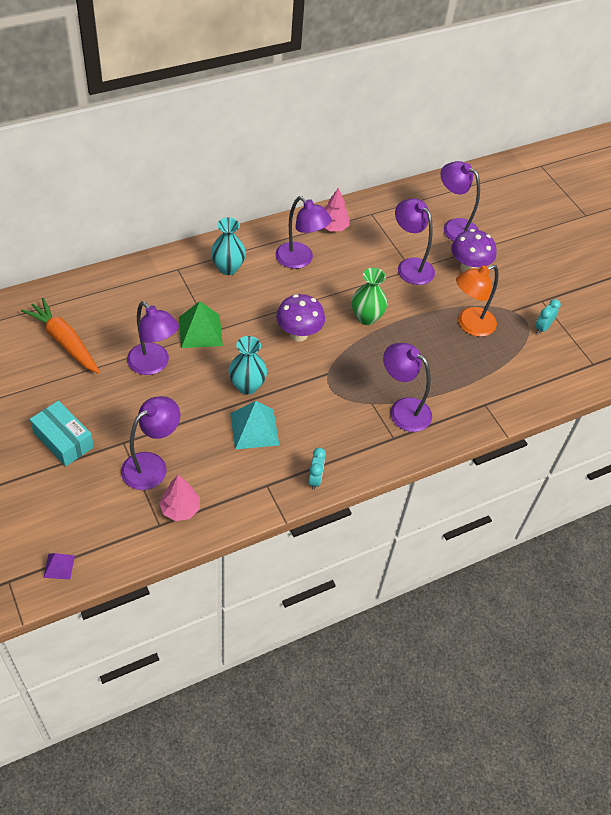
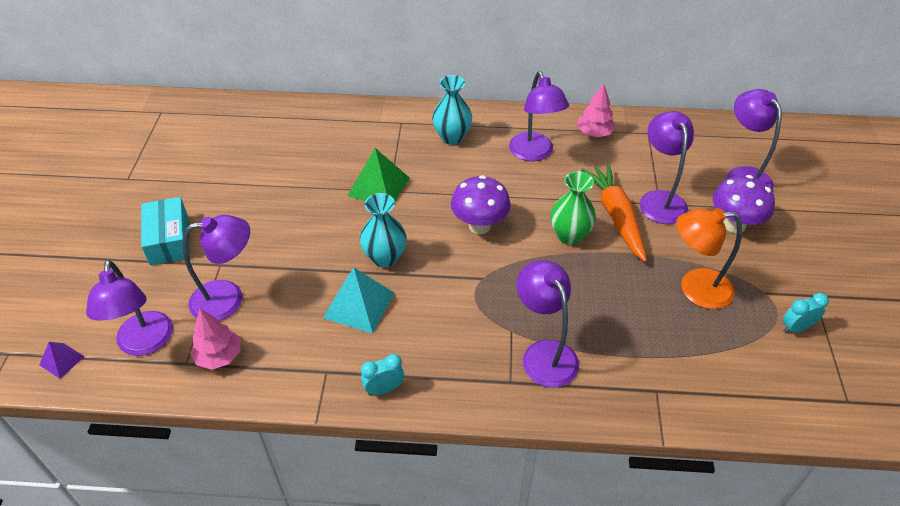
camera: 35 degrees right, 5 degrees down
(64, 342) = (245, 152): orange carrot -> orange carrot (616, 216)
(154, 365) = (308, 202): purple lamp -> purple lamp (145, 344)
(315, 479) = (384, 389): turquoise clock -> turquoise clock turned 150 degrees counterclockwise

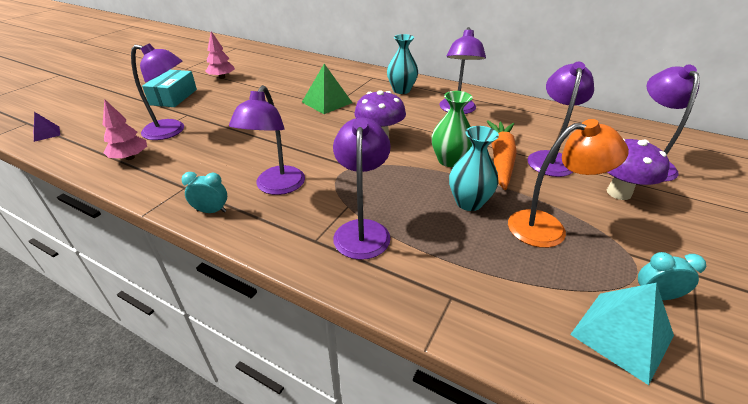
camera: 25 degrees right, 10 degrees down
(145, 344) = (98, 139): purple lamp -> purple lamp (276, 187)
(359, 305) = (248, 157): turquoise pyramid -> turquoise pyramid (622, 335)
(385, 258) = (293, 137): turquoise vase -> turquoise vase (469, 202)
(594, 133) = (516, 109): pink tree -> pink tree (222, 77)
(695, 289) = (548, 227): orange lamp -> orange lamp turned 150 degrees clockwise

